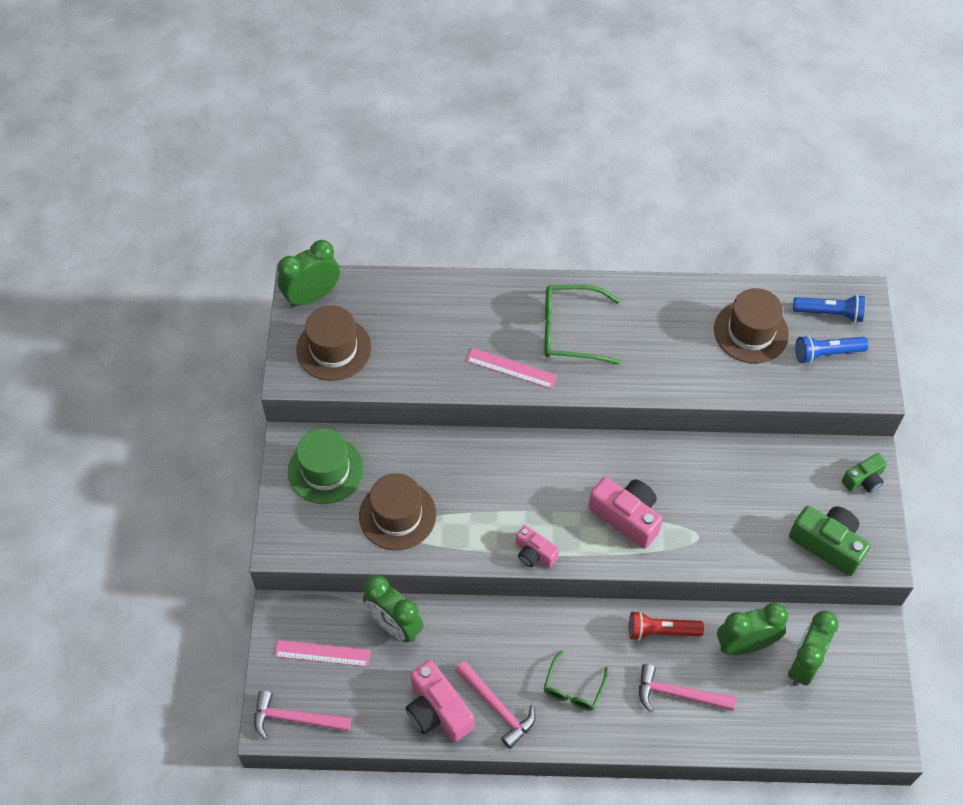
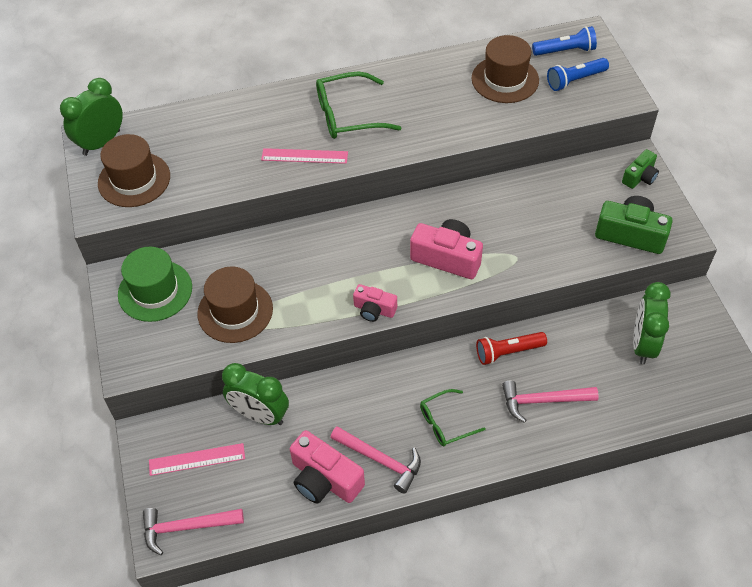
camera: 15 degrees left, 5 degrees down
(573, 688) = (446, 422): green glasses -> green glasses turned 60 degrees clockwise
(745, 644) = (586, 342): green clock -> none

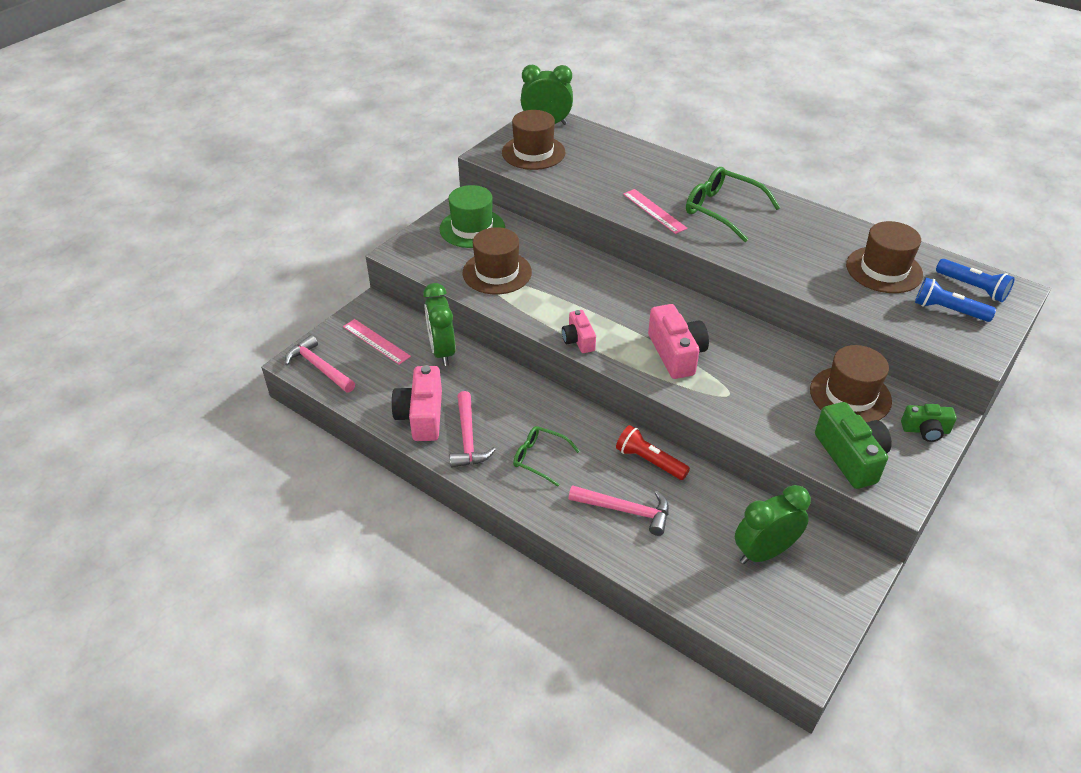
camera: 50 degrees right, 10 degrees down
(543, 401) = (625, 510): pink hammer -> pink hammer turned 150 degrees clockwise
(576, 190) = (850, 395): none -> brown hat

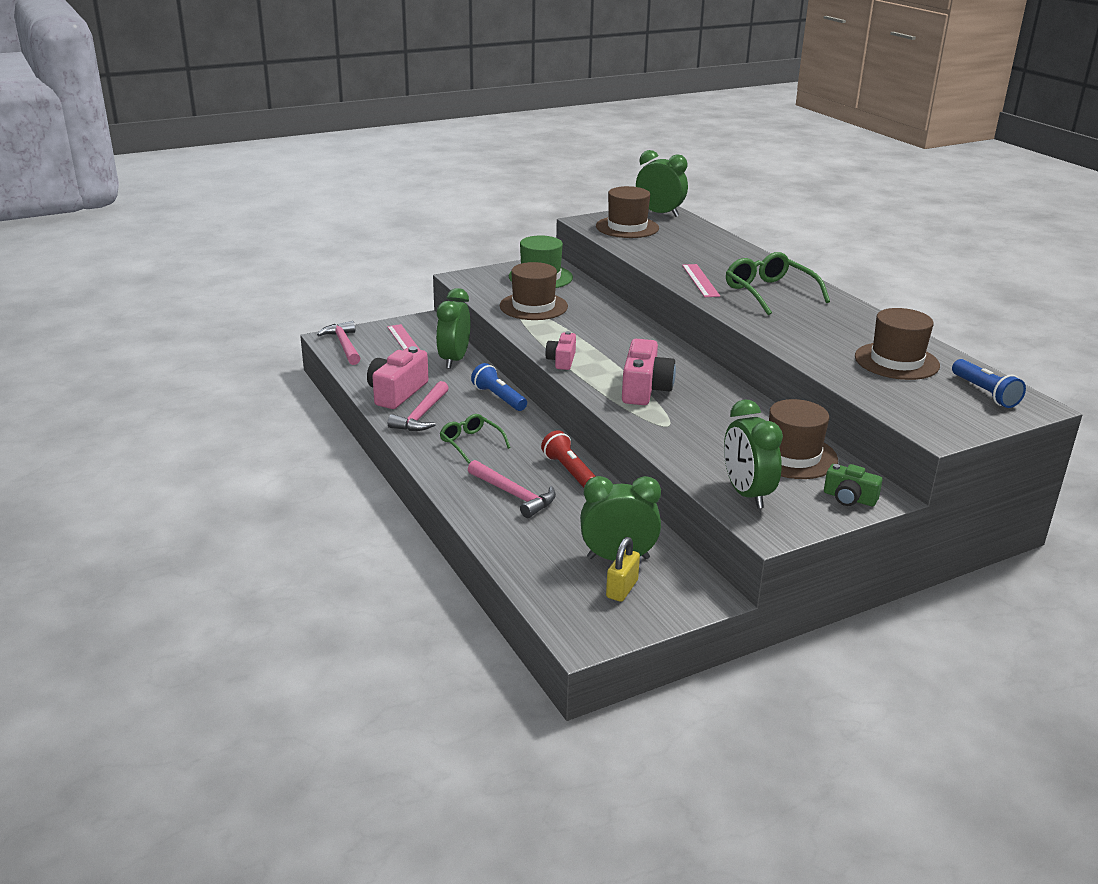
camera: 25 degrees right, 15 degrees down
(793, 588) = (622, 589): none -> yellow padlock
(850, 457) = (747, 494): green camera -> green clock
(948, 310) = (937, 401): blue flashlight -> blue flashlight (499, 398)

